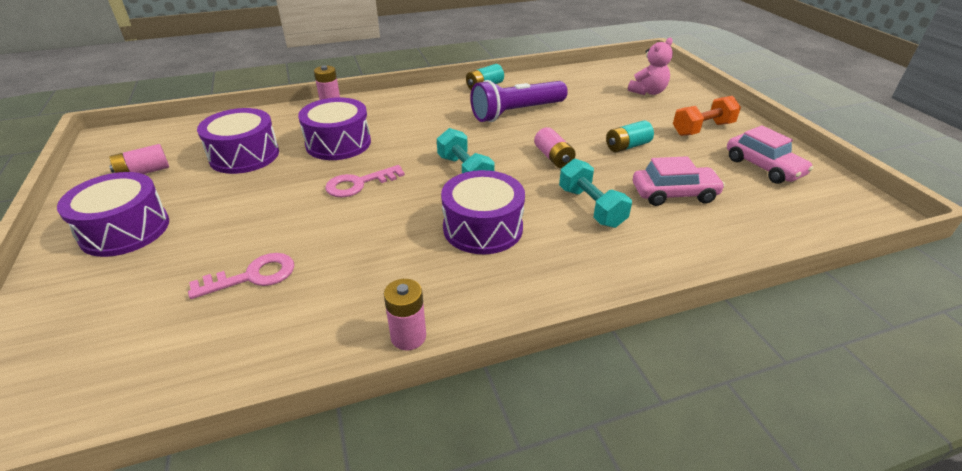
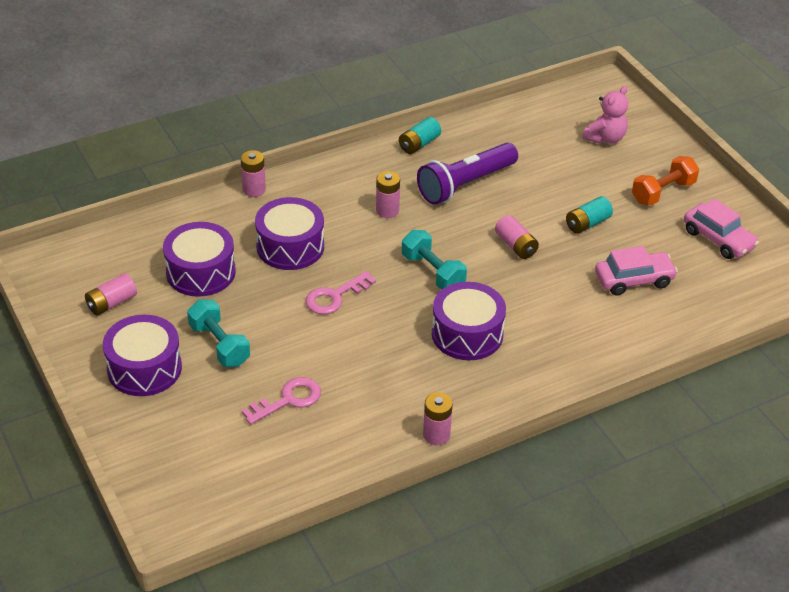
camera: 10 degrees left, 5 degrees up
(439, 125) = (387, 210): none -> pink battery
(591, 207) = (559, 302): turquoise dumbbell -> turquoise dumbbell (219, 345)

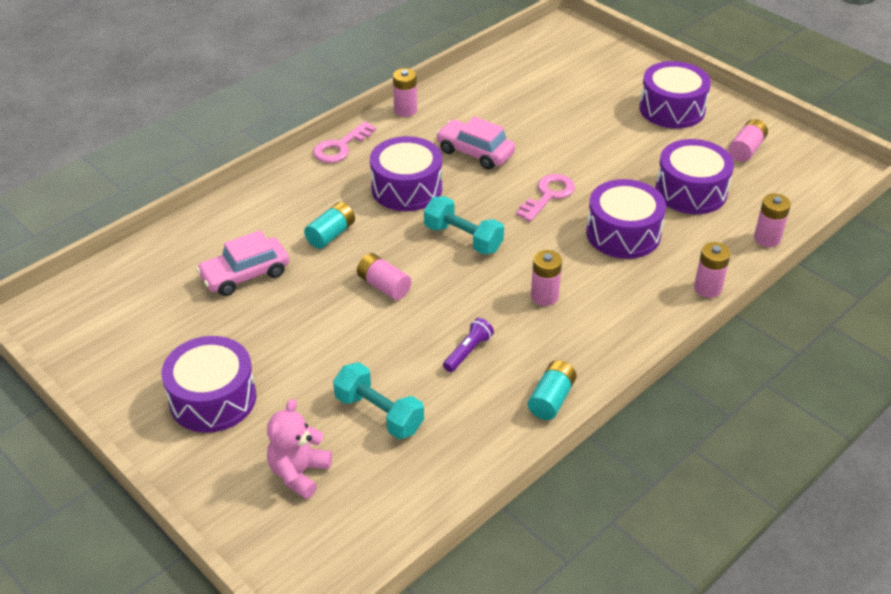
camera: 165 degrees right, 0 degrees up
(172, 216) = (767, 238): none -> pink battery
(219, 345) = (624, 137): turquoise dumbbell -> turquoise dumbbell (379, 414)
(288, 400) = (538, 110): pink key -> pink key (340, 147)
(465, 184) = (468, 352): purple flashlight -> purple flashlight, size x0.46
(587, 223) = (306, 331): turquoise battery -> turquoise battery (331, 234)
(663, 192) = (213, 399): orange dumbbell -> purple drum
(718, 239) = (144, 346): pink car -> pink car (475, 152)

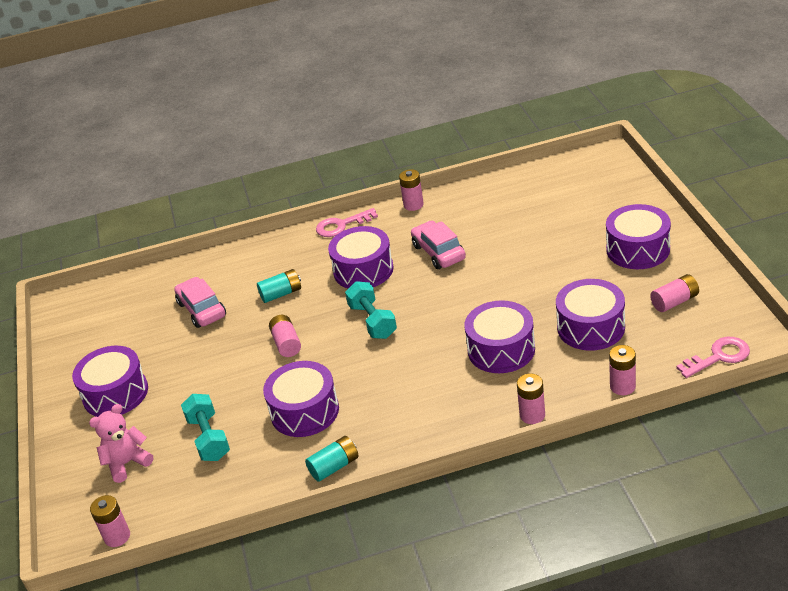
camera: 35 degrees right, 5 degrees down
(245, 275) = (202, 310): pink car -> pink car turned 60 degrees clockwise
(468, 352) = (305, 411): purple flashlight -> purple drum
(544, 296) = (395, 384): pink battery -> pink battery (117, 536)
(548, 195) = (467, 302): pink key -> pink key (718, 357)

